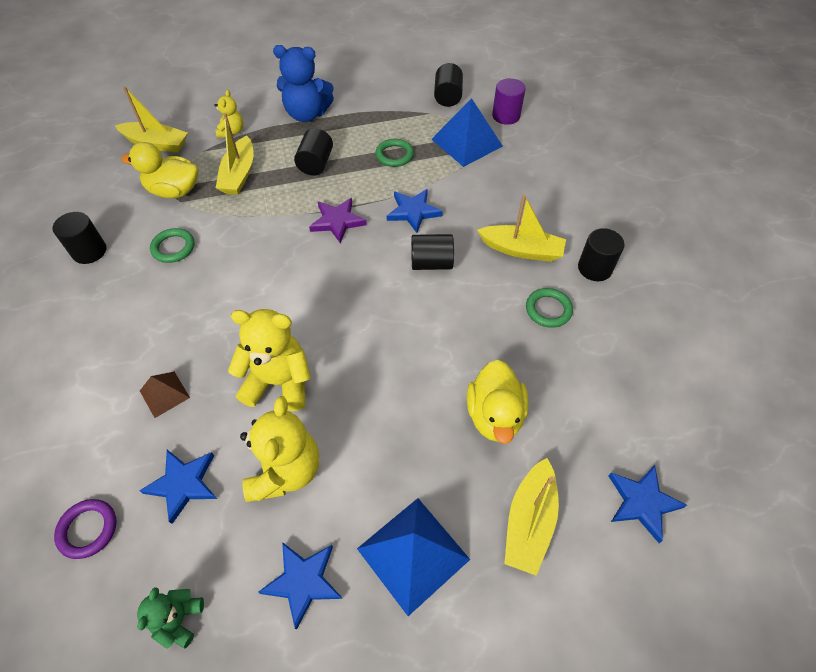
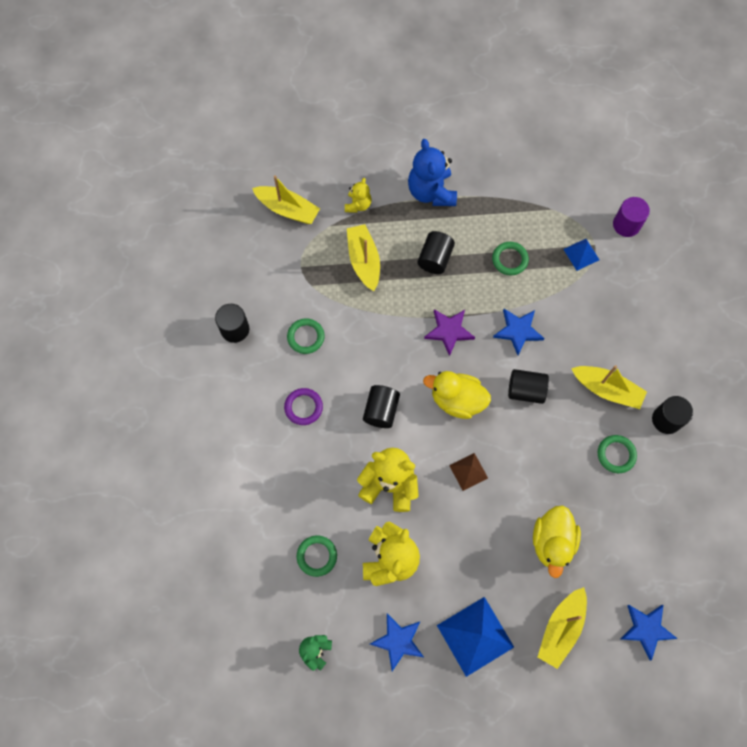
camera: 10 degrees right, 15 degrees up
(88, 529) = (252, 578): purple ring -> purple ring (303, 407)
(164, 394) = (301, 479): brown pyramid -> brown pyramid (468, 471)
(174, 191) = (305, 271): yellow duck -> yellow duck (457, 400)
(183, 484) = (317, 556): blue star -> green ring
(239, 174) = (364, 261): yellow boat -> yellow boat turned 150 degrees clockwise
(307, 114) = (431, 192): blue teddy bear -> blue teddy bear turned 60 degrees clockwise
(447, 97) = (573, 189): black cylinder -> black cylinder (381, 410)
(466, 142) = (581, 254): blue pyramid -> blue pyramid, size x0.54

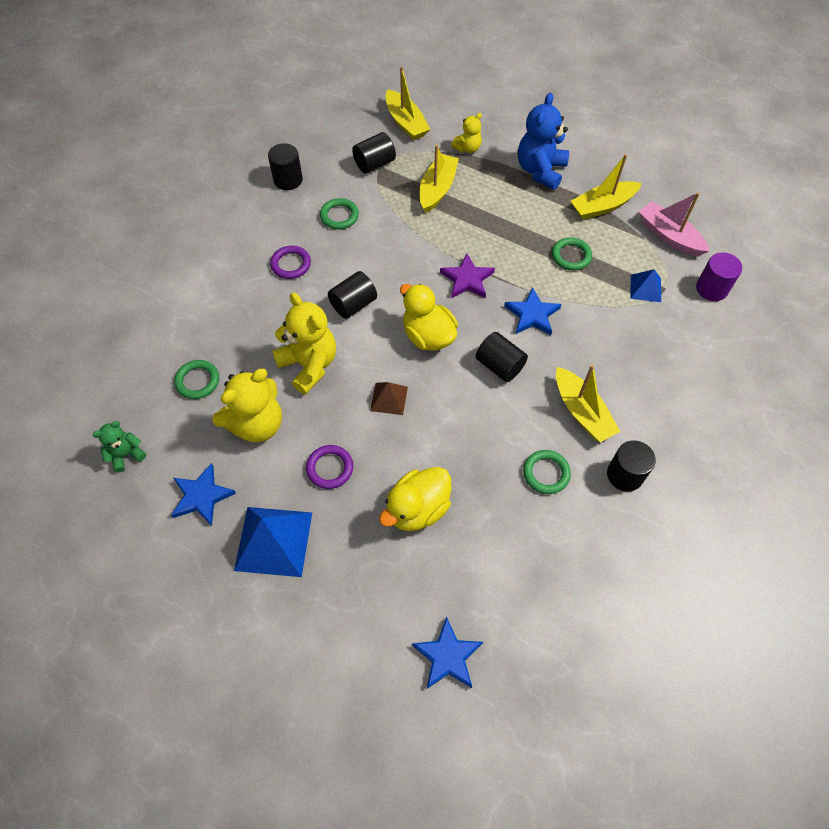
camera: 35 degrees right, 10 degrees down
(435, 259) = (501, 220): black cylinder -> black cylinder (374, 164)
(470, 555) = (330, 468): none -> purple ring
(561, 628) = (361, 592): yellow boat -> yellow boat (602, 206)
(567, 195) = (669, 236): none -> pink boat

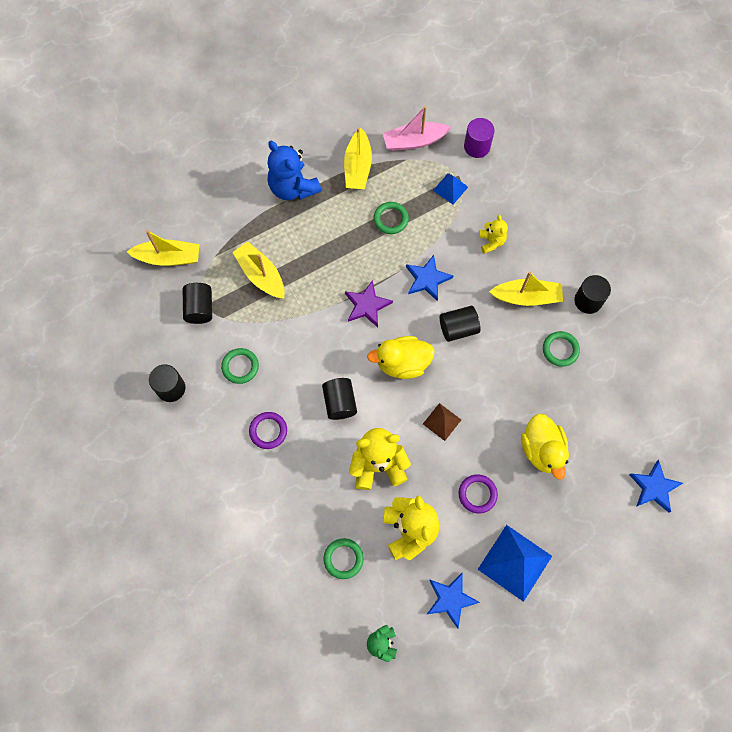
camera: 60 degrees left, 10 degrees up
(467, 148) = (232, 226): yellow teddy bear -> yellow teddy bear (491, 242)

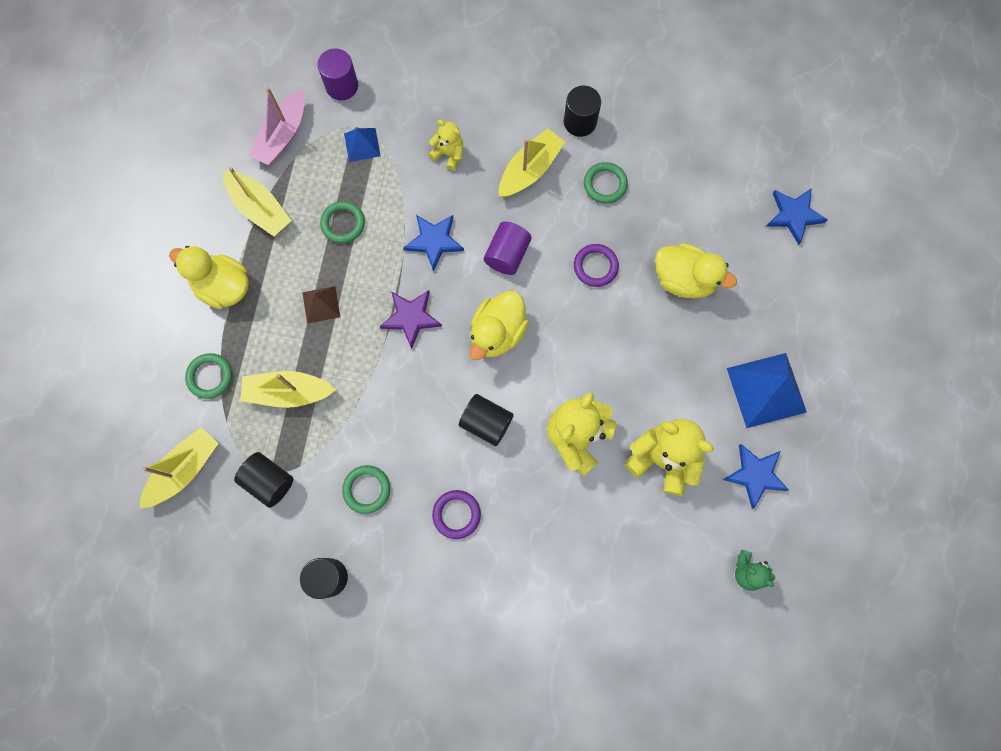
camera: 50 degrees left, 5 degrees up
(293, 187) = (223, 287): blue teddy bear -> yellow duck
(343, 559) = (640, 543): green ring -> green ring (210, 376)
(442, 421) = (584, 344): brown pyramid -> brown pyramid (321, 304)
(458, 328) = (507, 255): black cylinder -> purple cylinder
(477, 494) = (678, 370): purple ring -> purple ring (595, 266)

